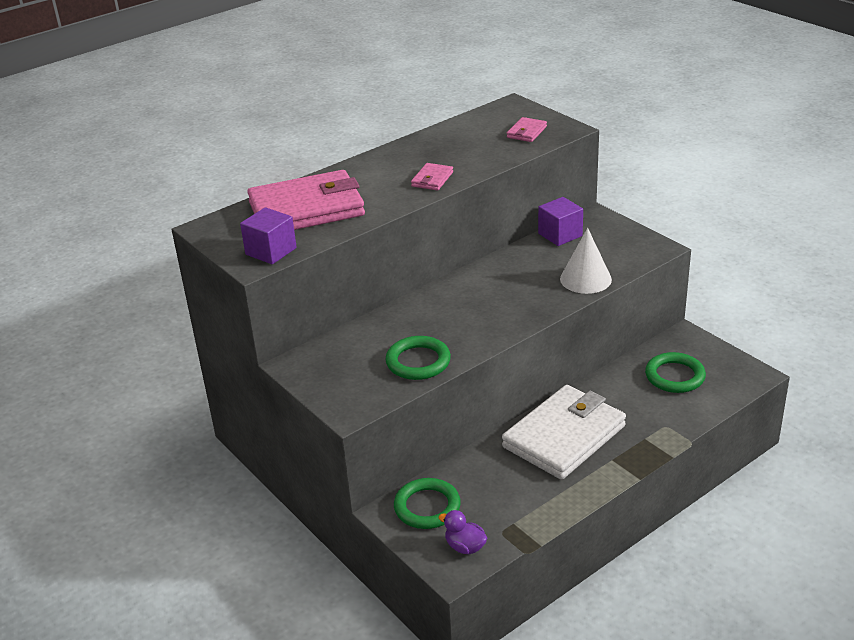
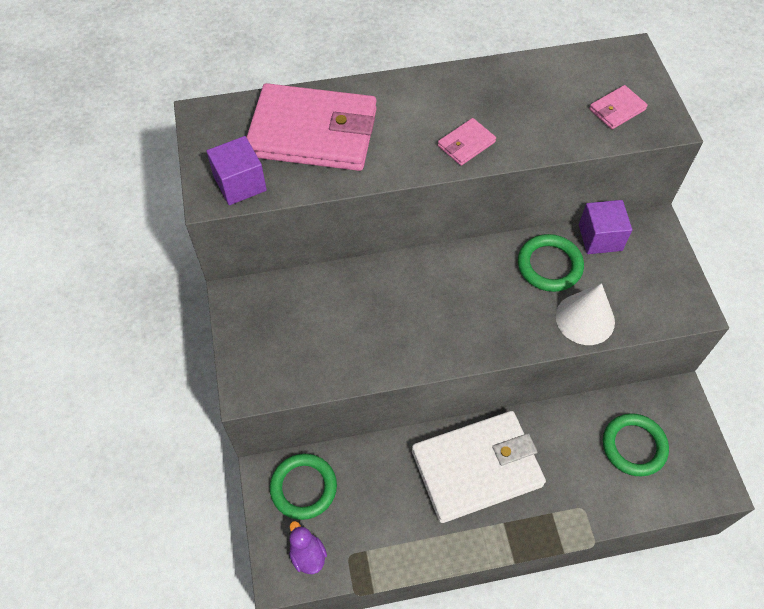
camera: 25 degrees right, 25 degrees up
(418, 362) = (348, 355): green ring -> green ring (549, 265)

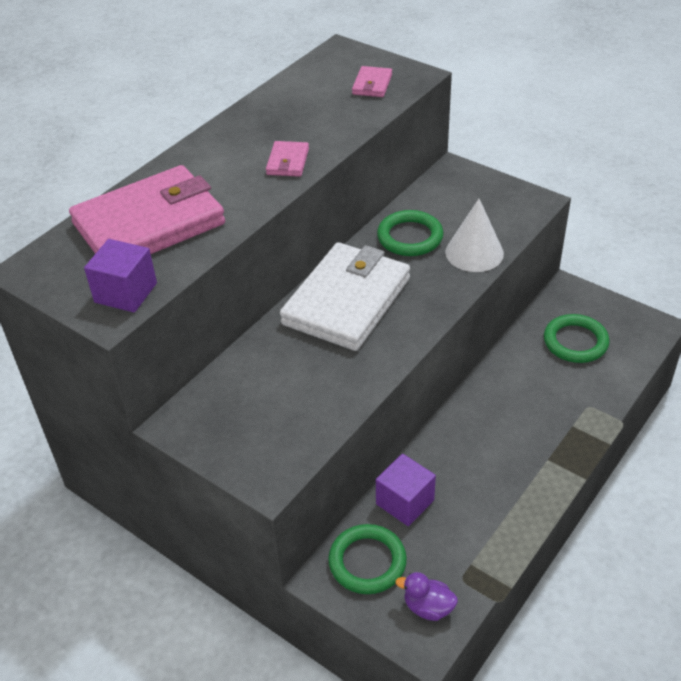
camera: 40 degrees left, 15 degrees down
(476, 468) = (486, 439): white wallet -> white wallet (346, 301)
(600, 237) = (424, 199): purple cube -> purple cube (405, 502)

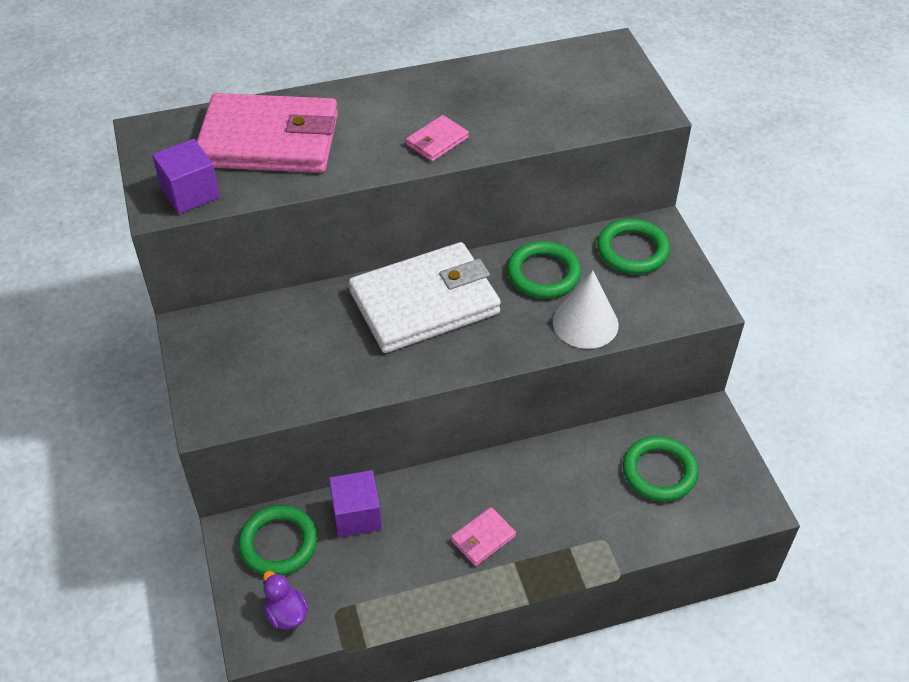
camera: 35 degrees right, 5 degrees up
(372, 84) = (598, 100): pink wallet -> pink wallet (483, 538)
(452, 192) = (632, 250): none -> green ring

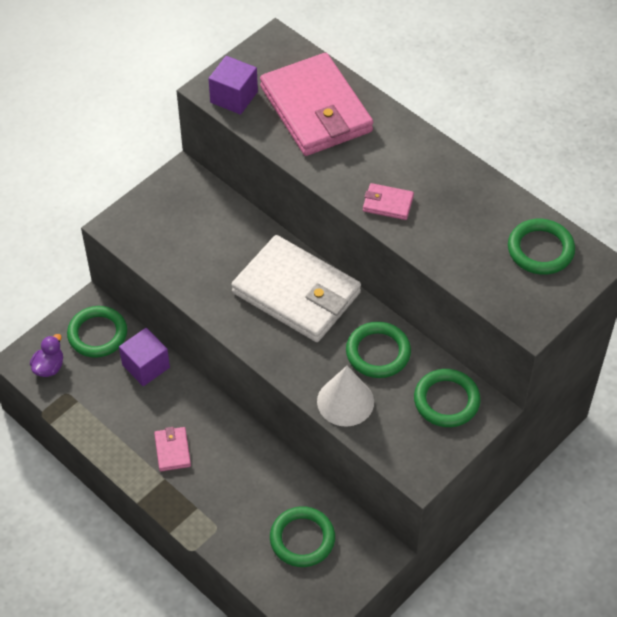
camera: 60 degrees right, 5 degrees up
(483, 538) = (172, 450): pink wallet -> pink wallet turned 60 degrees clockwise
(573, 70) = (540, 250): none -> green ring

